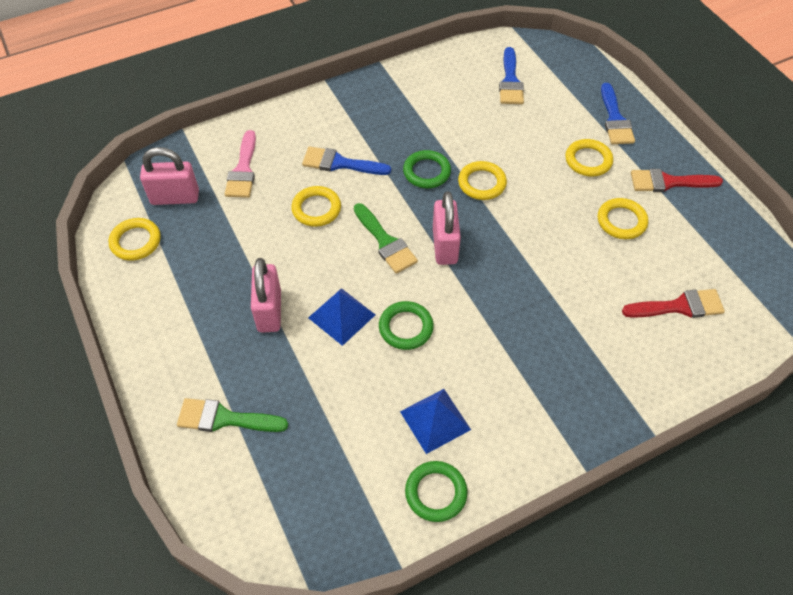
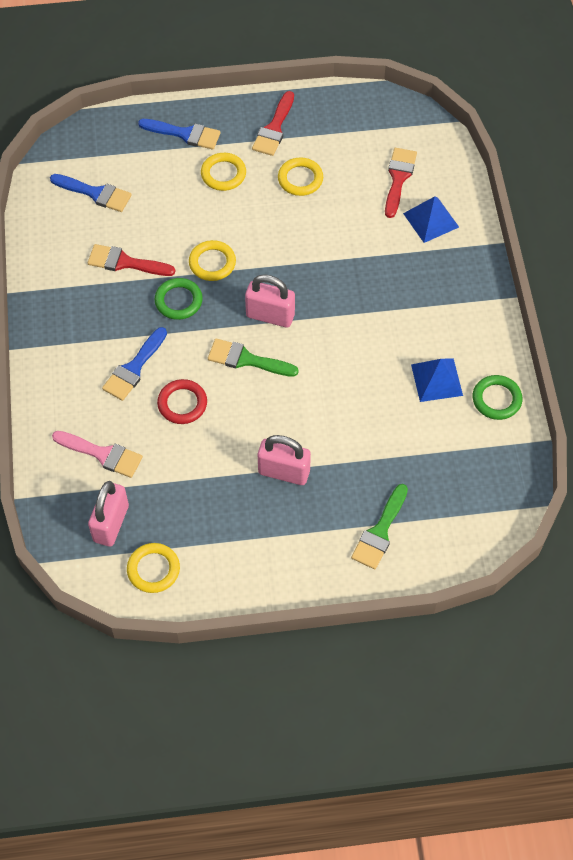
camera: 70 degrees left, 5 degrees up
(316, 209) = (182, 403): yellow ring -> red ring
(341, 316) = (312, 417): blue pyramid -> blue pyramid (431, 220)
(385, 242) = (246, 359): green brush -> green brush turned 150 degrees counterclockwise
(406, 327) = (343, 372): green ring -> none
(449, 123) = (125, 262): none -> red brush

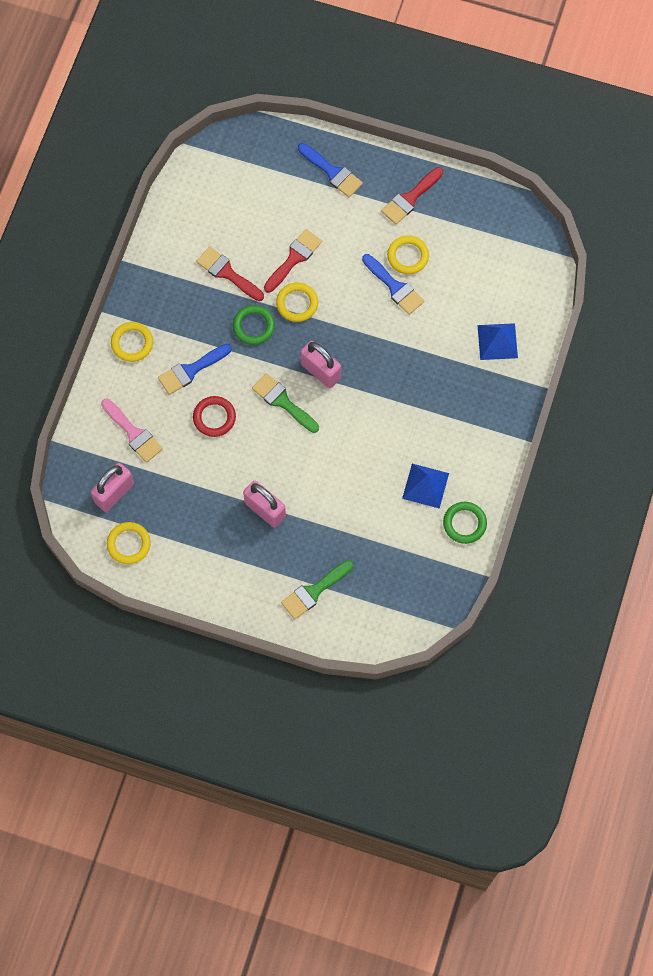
camera: 25 degrees right, 10 degrees up
(95, 193) = (232, 198): blue brush -> blue brush (394, 287)
(223, 174) = (346, 224): yellow ring -> yellow ring (132, 343)
(398, 178) = (491, 290): red brush -> red brush (294, 258)

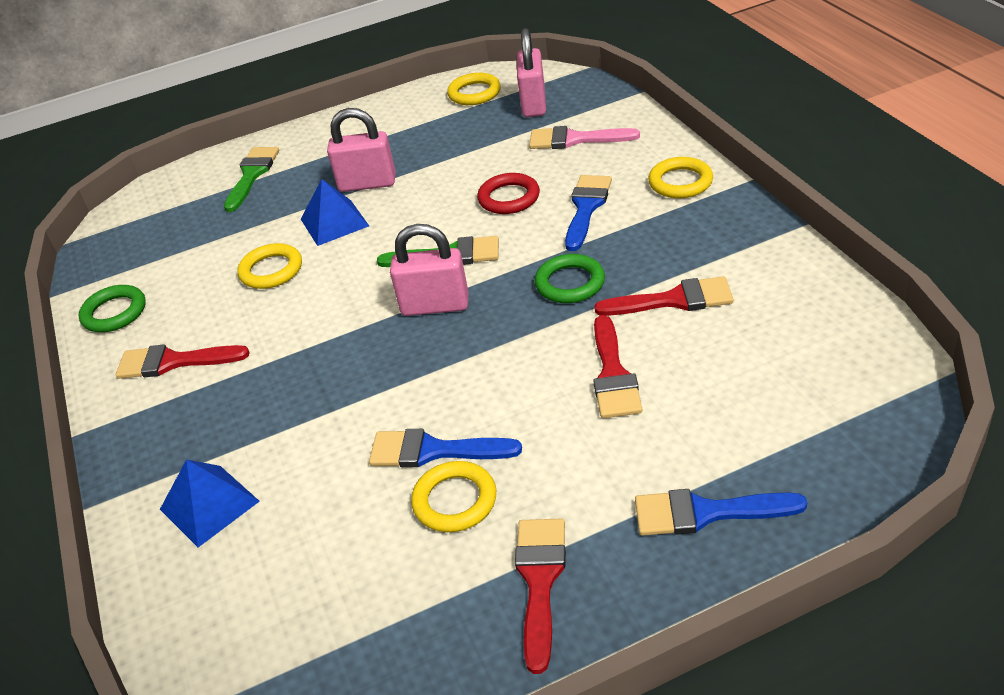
camera: 145 degrees right, 30 degrees down
(297, 303) = (546, 338): yellow ring -> yellow ring (271, 270)
(425, 486) = (193, 308): blue pyramid -> blue pyramid (334, 222)
(459, 451) = (173, 362): none -> red brush

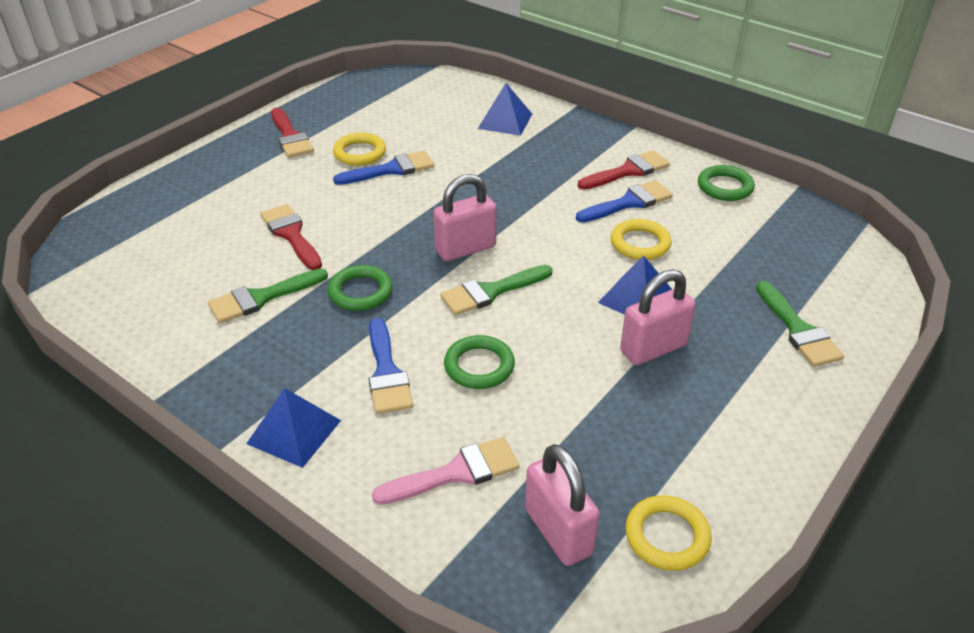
camera: 145 degrees right, 0 degrees up
(509, 198) = (479, 366): red ring -> green ring
(674, 300) = (261, 298): red brush -> green brush
(680, 182) = (294, 431): yellow ring -> blue pyramid
(705, 513) = (205, 180): blue brush -> blue brush (629, 203)

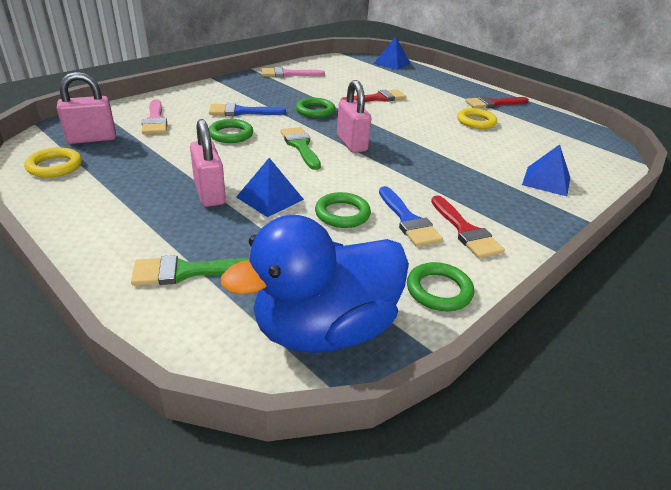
camera: 95 degrees right, 5 degrees down
(179, 347) = (287, 74): none -> pink brush
(261, 298) = (319, 89): green brush -> none
(294, 431) = (213, 91): blue pyramid -> blue pyramid (392, 63)
(391, 169) = (454, 129): blue brush -> none
(640, 243) = (342, 214): yellow ring -> green ring
(809, 240) = (324, 329): none -> blue duck

